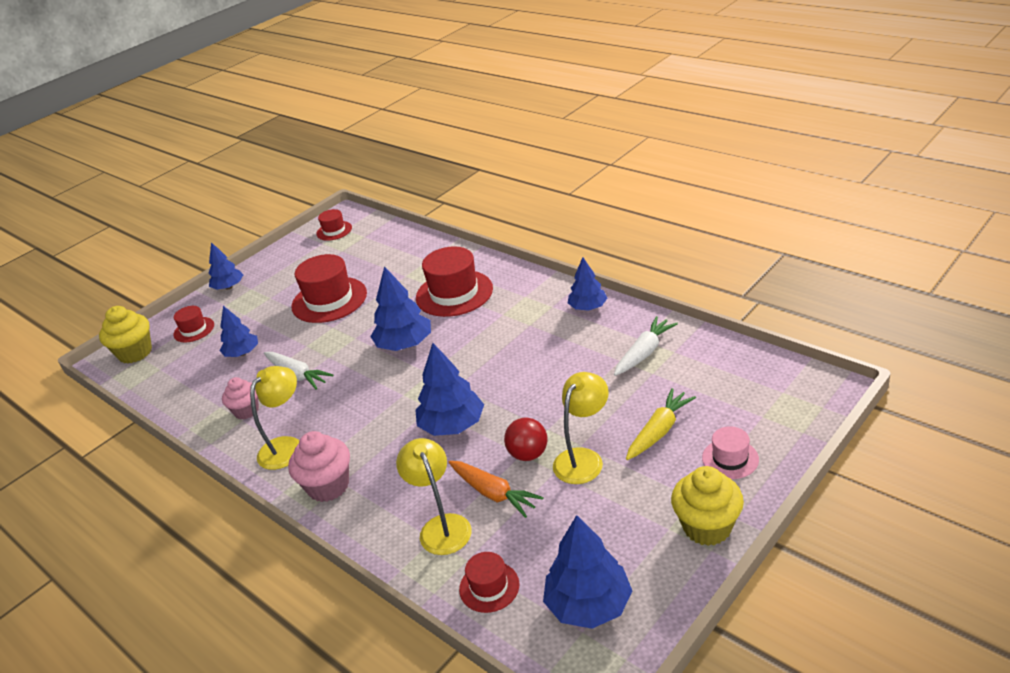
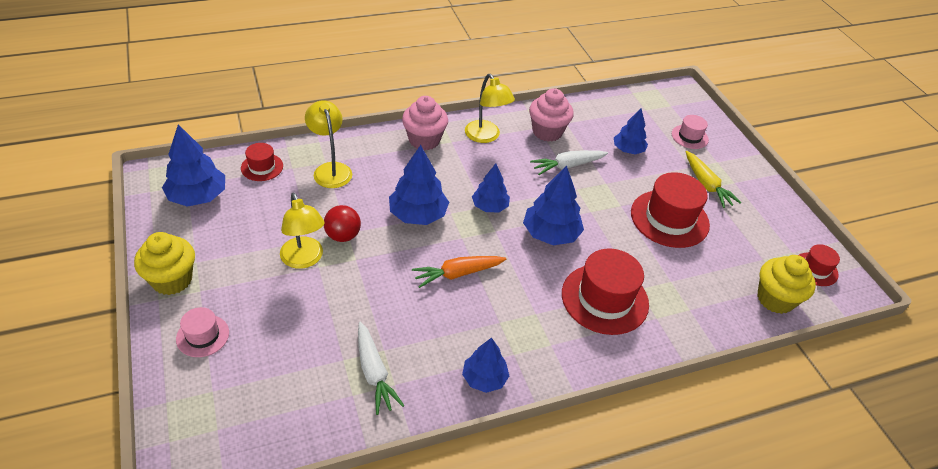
camera: 110 degrees right, 10 degrees up
(135, 353) = (681, 104): yellow cupcake -> yellow cupcake (775, 299)
(194, 330) = (689, 137): red hat -> pink hat
(229, 287) = (748, 171): blue tree -> blue tree (490, 206)
(246, 411) = (547, 132): pink cupcake -> pink cupcake, size x1.50
(441, 526) = (330, 169): yellow lamp -> yellow lamp turned 120 degrees counterclockwise
(493, 493) = (328, 202): orange carrot -> orange carrot (457, 274)
(659, 431) = (277, 316): yellow carrot -> yellow carrot (706, 185)

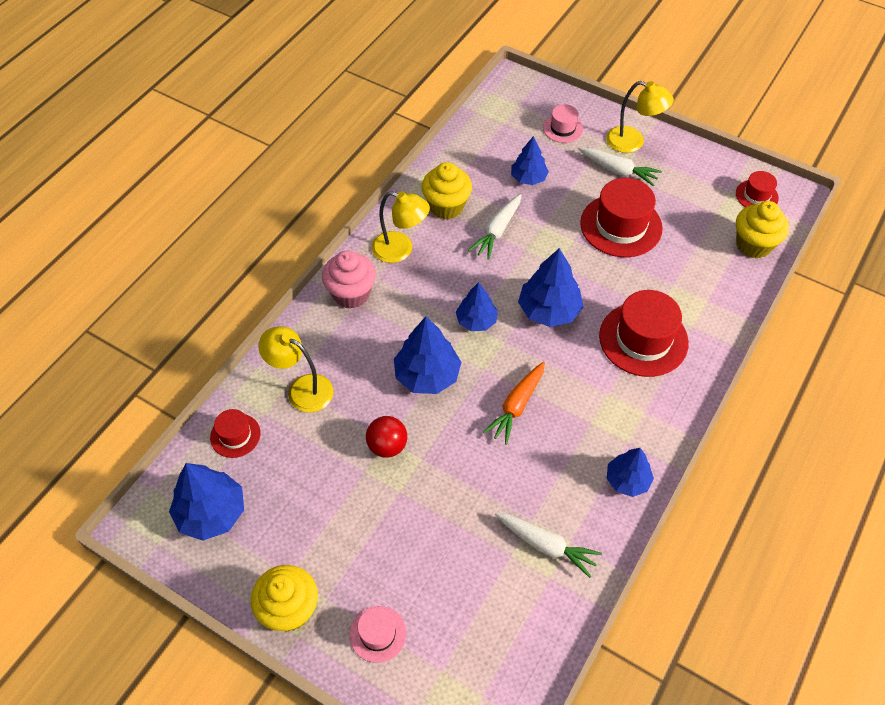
camera: 35 degrees left, 10 degrees up
(304, 259) = (380, 495): yellow lamp -> yellow lamp (633, 142)
(547, 132) = (446, 206): pink cupcake -> yellow cupcake
(706, 185) = (617, 170): yellow carrot -> white carrot

